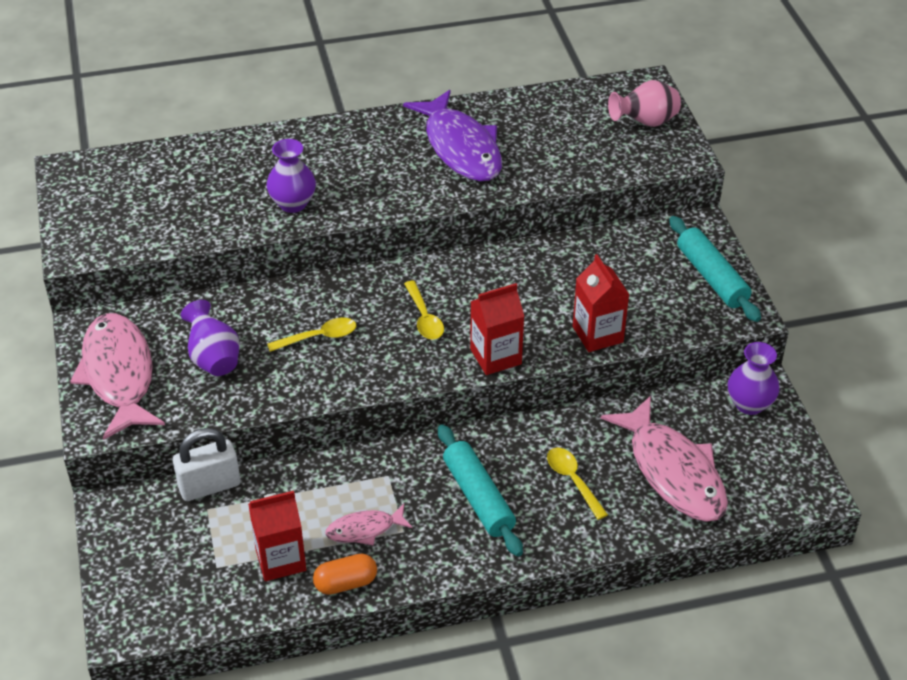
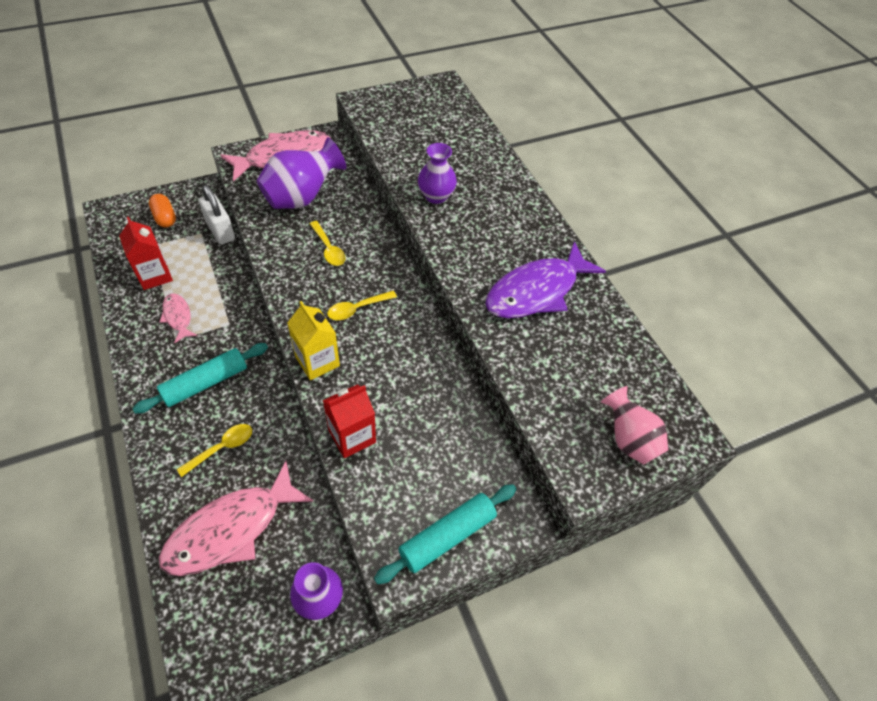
camera: 75 degrees right, 10 degrees up
(213, 359) = (302, 197): purple vase -> purple vase, size x1.54
(346, 583) = (130, 313): orange capsule -> orange capsule (165, 217)
(495, 356) = (317, 361): red carton -> yellow carton

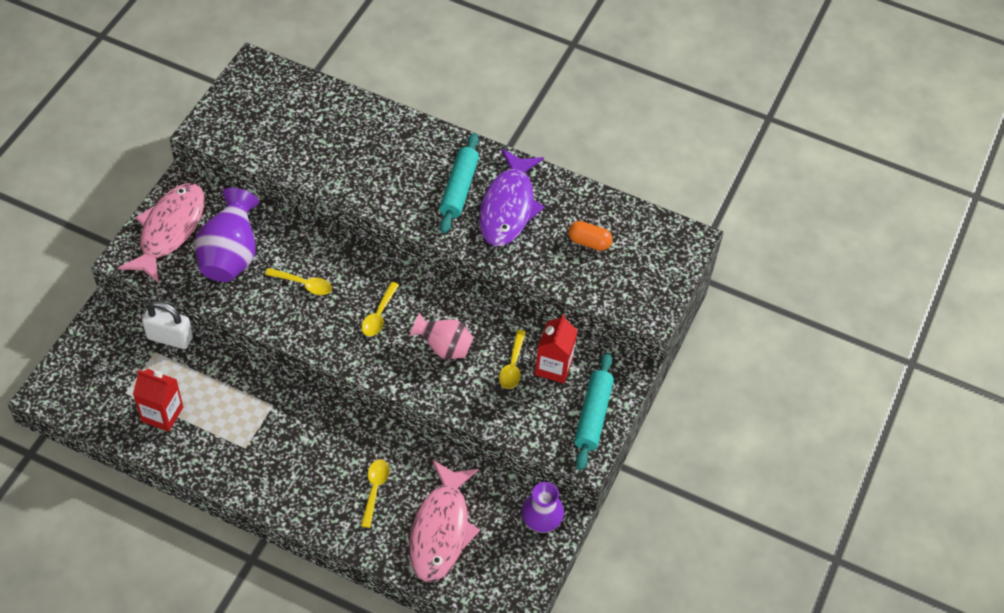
camera: 40 degrees left, 0 degrees up
(165, 217) = (105, 362): orange capsule -> orange capsule (589, 242)
(178, 317) = (225, 430): pink fish -> none
(205, 382) = (308, 458): turquoise rolling pin -> turquoise rolling pin (458, 189)
(317, 361) = (393, 373): yellow carton -> none
(352, 436) = (472, 404): red carton -> red carton (553, 367)
(420, 430) = (513, 366): none -> yellow spoon
(436, 196) = (360, 180): purple vase -> none
(628, 439) = (654, 269): pink vase -> pink vase (444, 348)

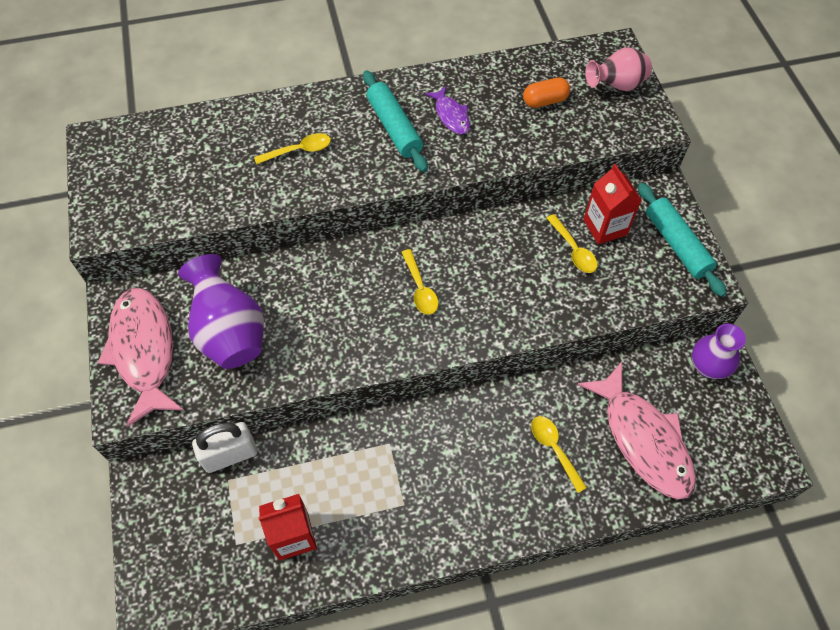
camera: 35 degrees left, 5 degrees up
(304, 284) = (325, 309): yellow spoon -> yellow spoon (299, 150)
(444, 348) = (503, 276): pink vase -> pink vase (616, 86)
(508, 207) = (451, 116): purple fish -> purple fish, size x0.50

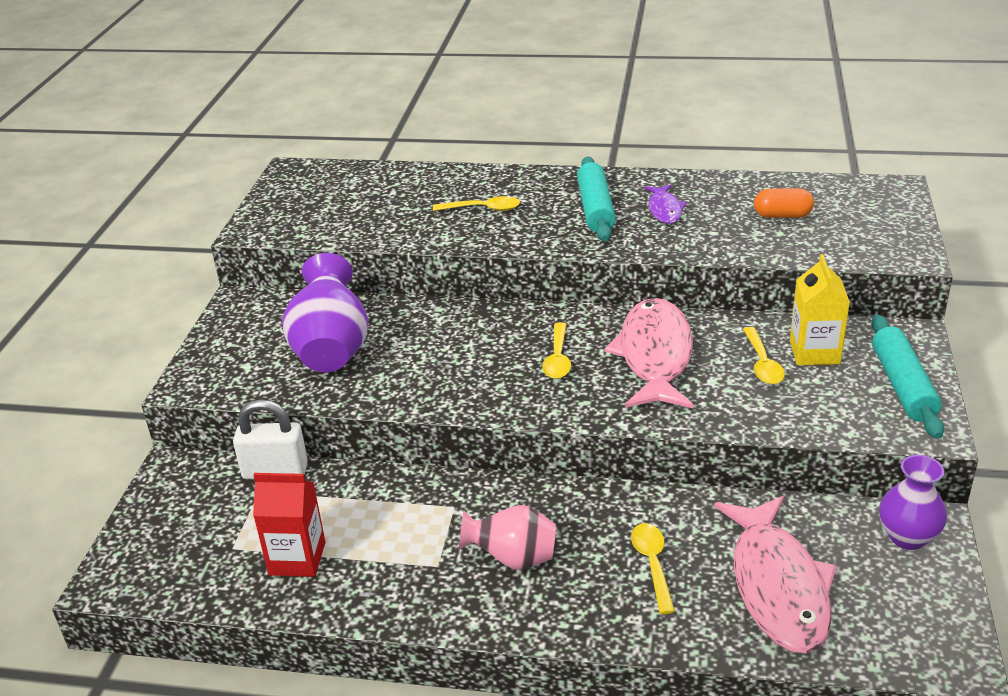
camera: 25 degrees right, 25 degrees down
(144, 351) = (239, 345): pink fish -> pink fish (655, 356)
(605, 227) = (814, 352): red carton -> yellow carton
(616, 86) = (879, 217): pink vase -> pink vase (512, 559)

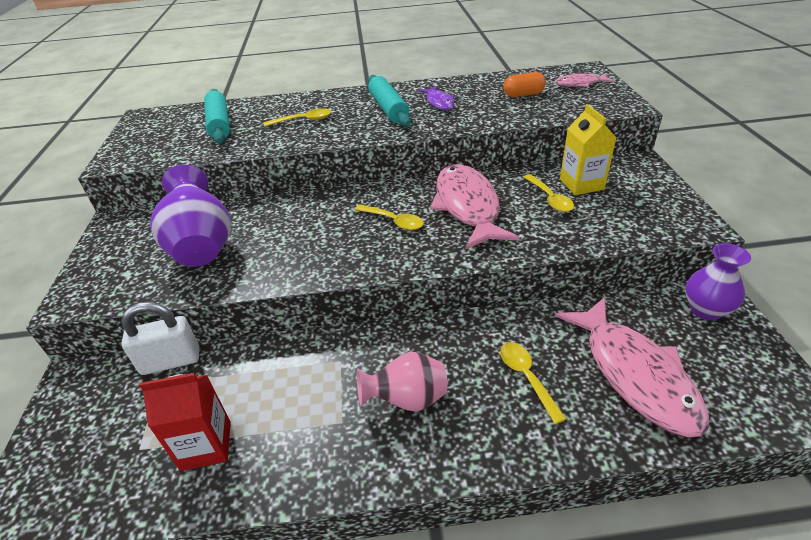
camera: 15 degrees left, 5 degrees up
(558, 358) = (393, 221): yellow spoon -> yellow spoon turned 45 degrees counterclockwise
(870, 210) = (580, 84): none -> pink fish
(903, 385) = (657, 196): turquoise rolling pin -> turquoise rolling pin (220, 124)

